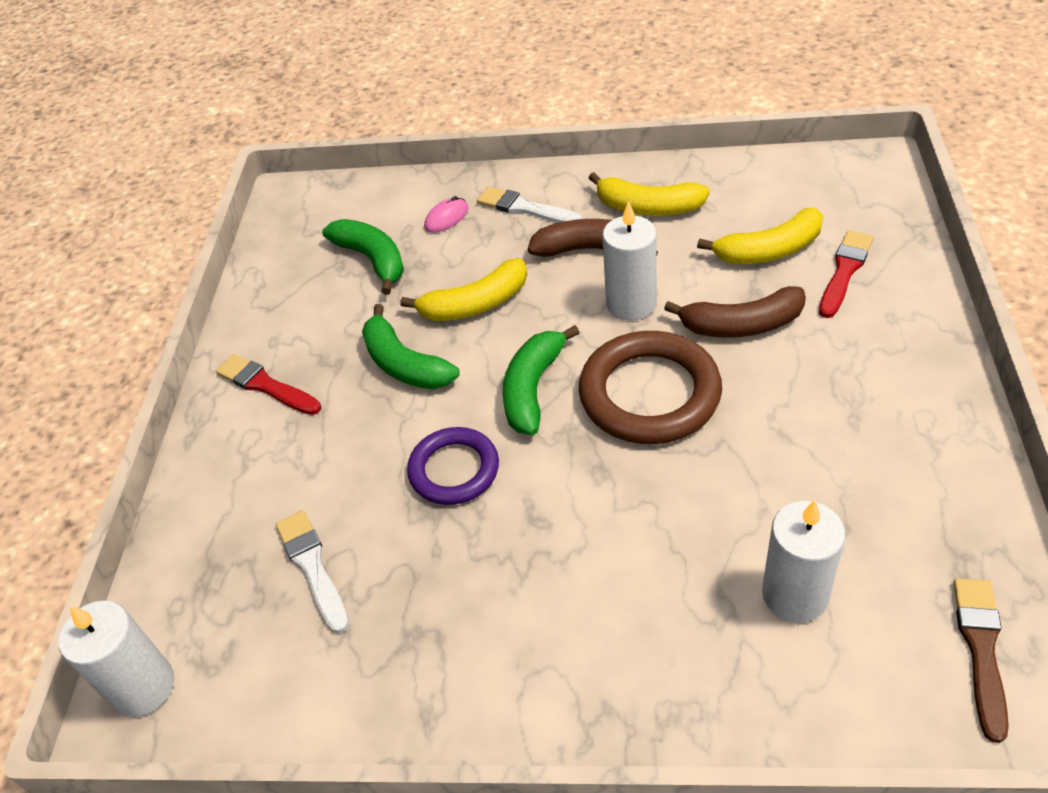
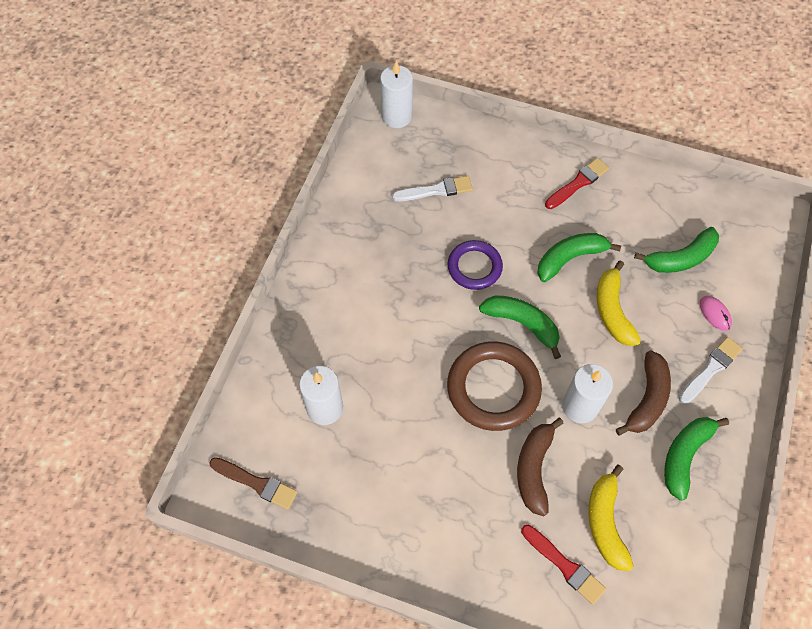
camera: 100 degrees right, 15 degrees up
(648, 207) = (685, 456): yellow banana -> green banana

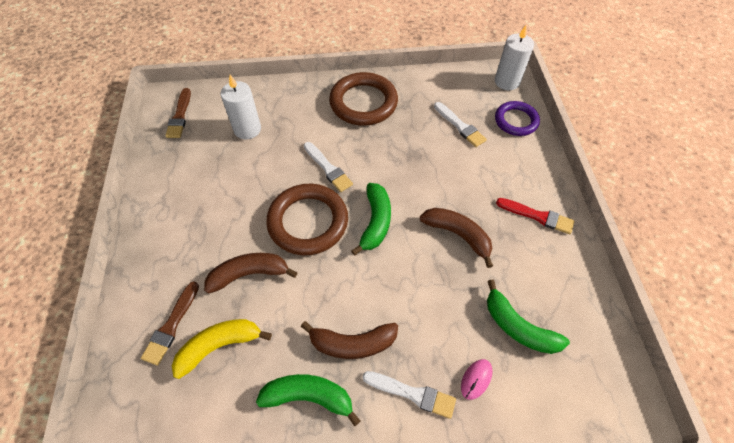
camera: 65 degrees right, 5 degrees down
(350, 267) = (363, 103): none -> brown ring
(430, 341) = (328, 168): none -> white brush
(474, 267) = (408, 173): purple ring -> purple ring (516, 121)
(564, 565) = (171, 326): red brush -> brown brush
(570, 258) = (458, 235): green banana -> brown banana
(580, 406) = (320, 290): white candle -> none
(612, 310) = (426, 285): yellow banana -> none

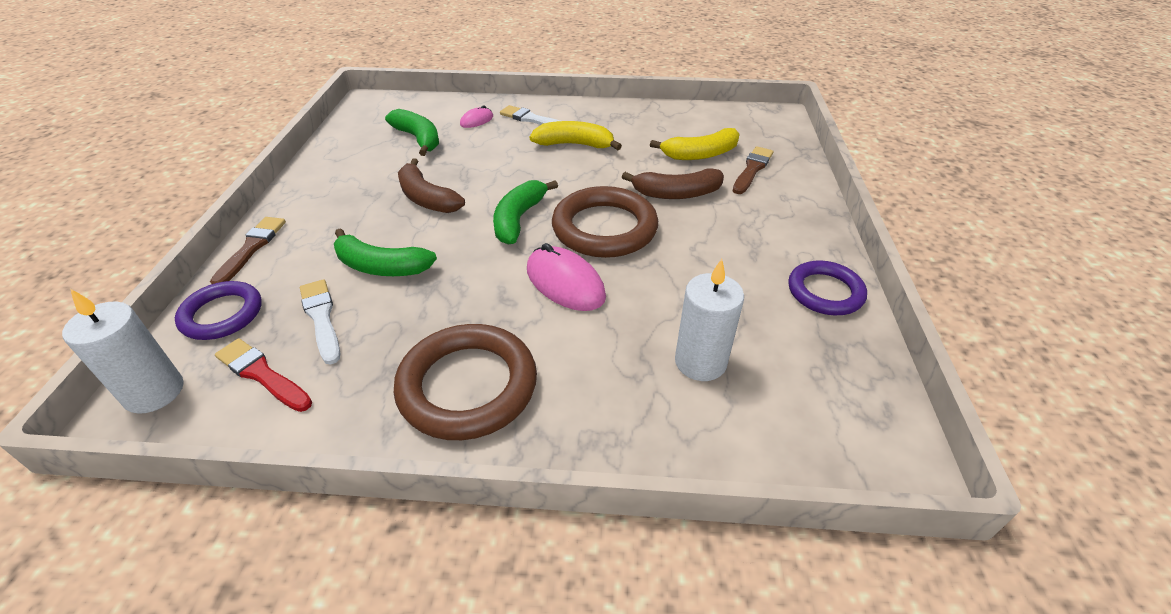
camera: 170 degrees left, 15 degrees down
(161, 185) = (825, 292): none -> purple ring
(180, 116) = (845, 409): brown brush -> brown brush (251, 248)
(309, 396) = (618, 125): green banana -> green banana (381, 267)
(328, 168) = (565, 283): white brush -> pink mouse
(352, 343) = (574, 144): brown banana -> yellow banana
(537, 216) = (319, 203): red brush -> red brush (262, 374)

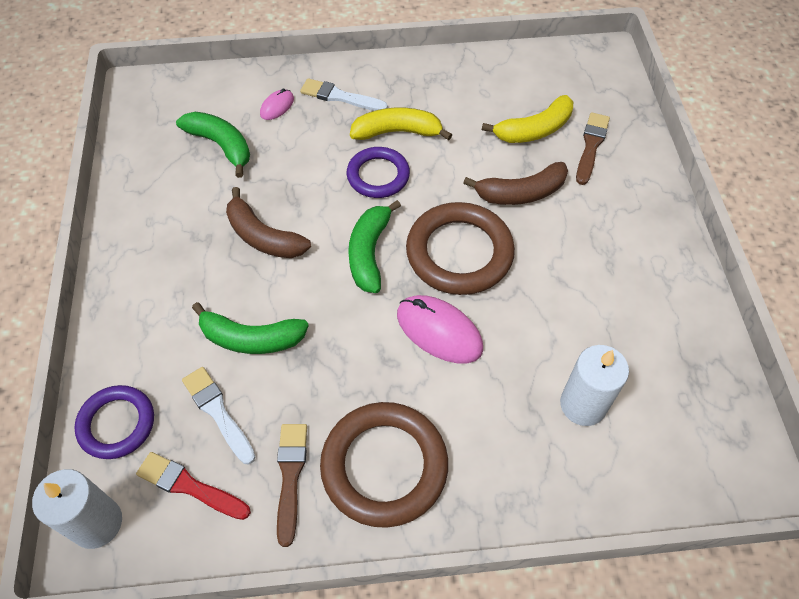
camera: 10 degrees left, 15 degrees up
(251, 248) = (106, 335): brown brush -> brown brush (290, 476)
(825, 292) = (681, 304): purple ring -> purple ring (378, 175)

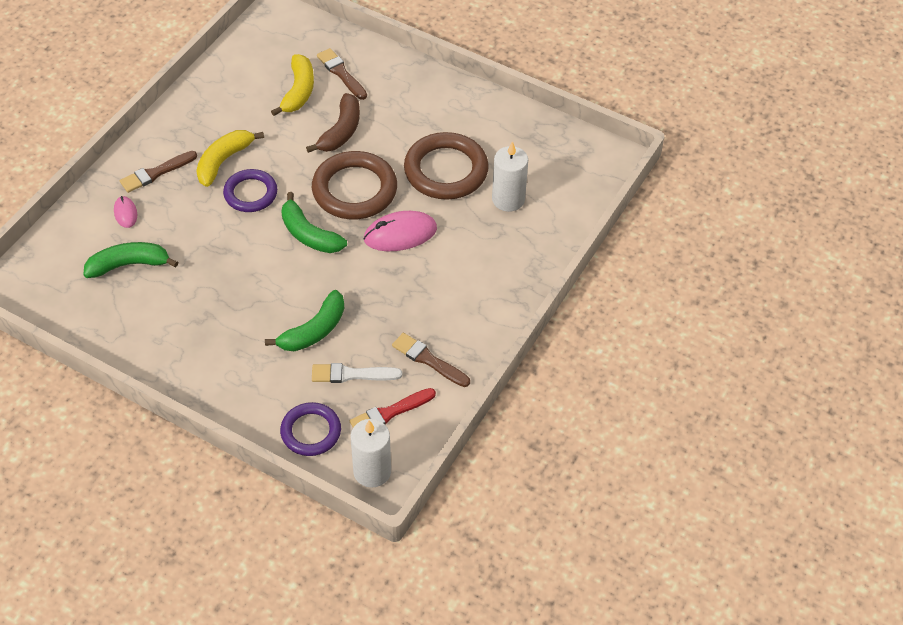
camera: 55 degrees left, 5 degrees down
(263, 237) = (238, 283): brown banana -> none
(340, 97) = (156, 173): white brush -> brown brush
(384, 466) = (462, 312): brown ring -> brown ring (446, 170)

